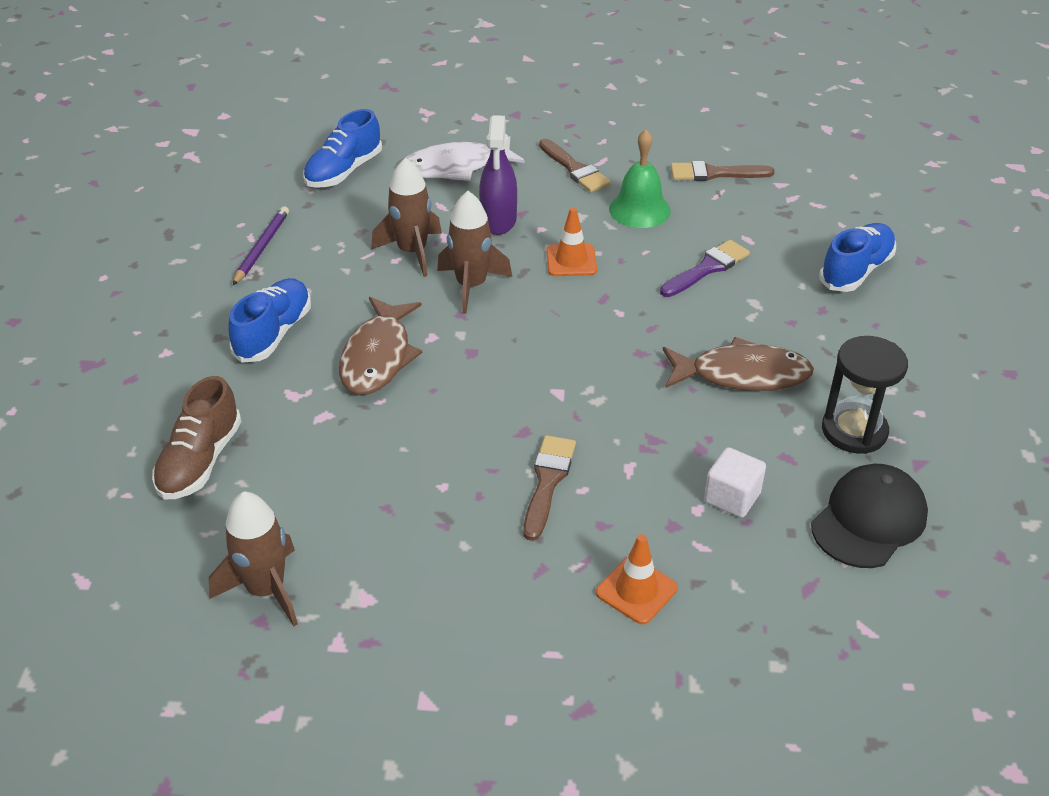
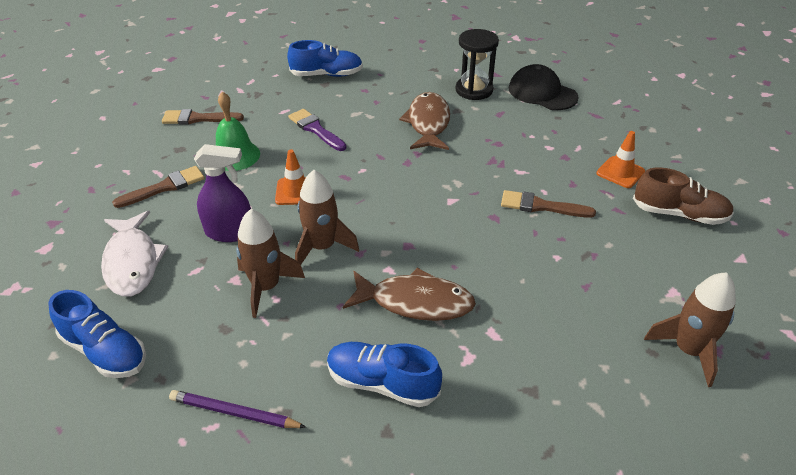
camera: 90 degrees left, 0 degrees up
(200, 461) = (564, 419): brown shoe -> brown shoe (679, 214)
(715, 173) = (198, 119): brown brush -> brown brush turned 90 degrees clockwise
(732, 497) = (536, 134): white cube -> none
(856, 271) = (326, 75): blue shoe -> blue shoe turned 135 degrees clockwise

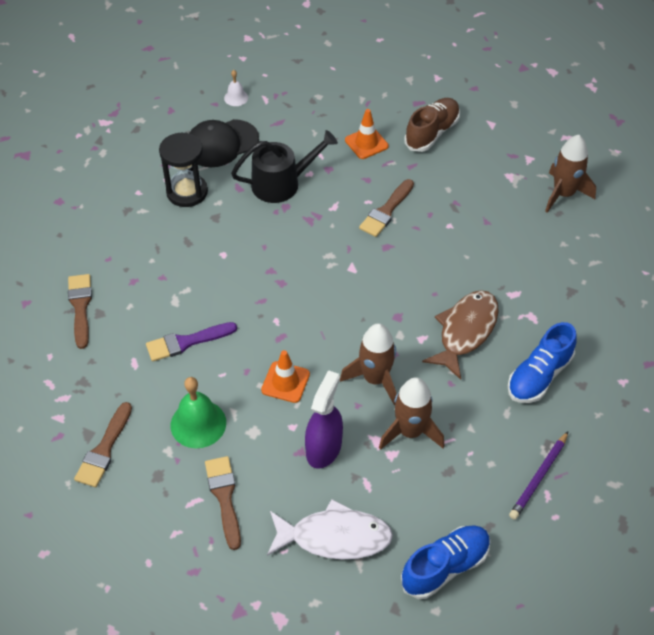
camera: 70 degrees left, 10 degrees up
(326, 75) = (80, 307): blue shoe -> brown brush
(428, 123) = (225, 247): brown fish -> none
(523, 134) = (281, 183): none -> black watering can
(602, 86) = (236, 98): none -> white bell

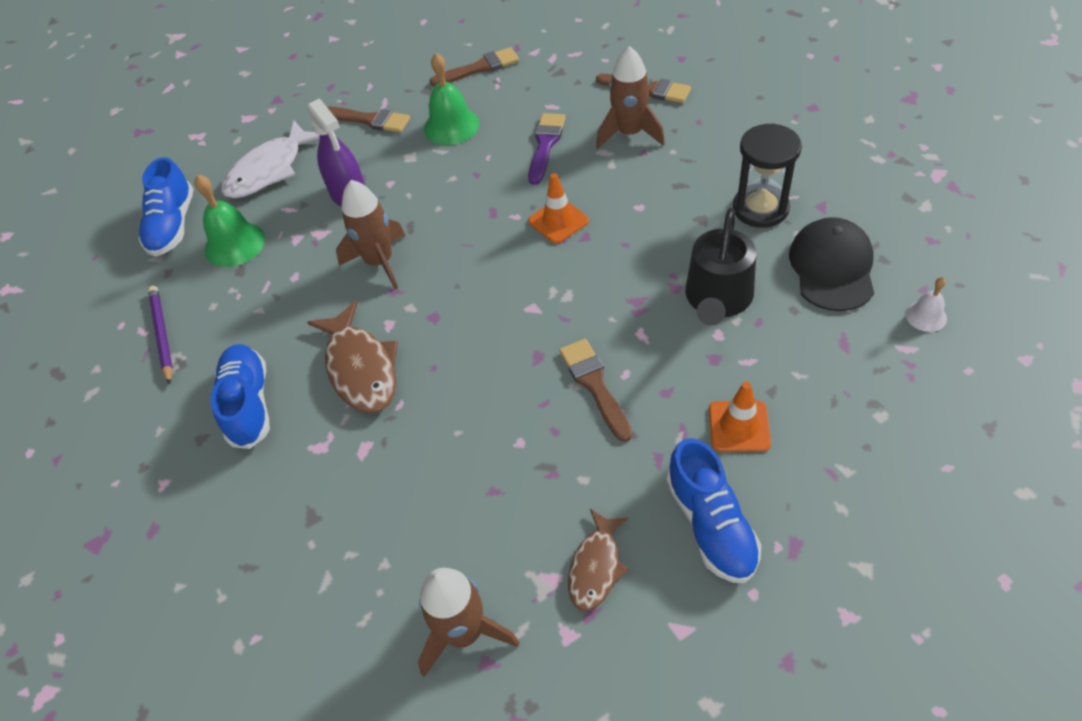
camera: 130 degrees right, 0 degrees up
(104, 449) = (479, 68): brown brush -> brown brush turned 105 degrees clockwise
(285, 382) = (439, 196): orange traffic cone -> orange traffic cone (558, 221)
(410, 432) = (302, 262): brown rocket -> brown rocket (629, 133)
(428, 497) = (235, 244): none -> green bell
(432, 133) = (711, 525): brown shoe -> blue shoe
(489, 163) = (596, 567): none -> brown fish

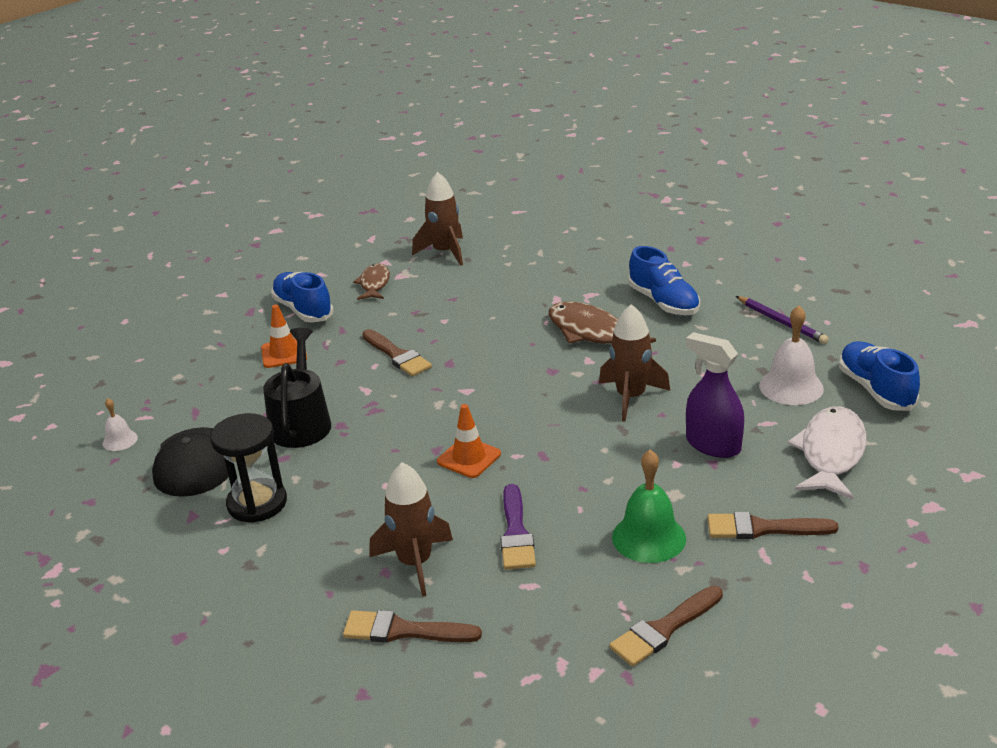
camera: 160 degrees right, 20 degrees down
(235, 244) = (791, 387): green bell -> white bell

